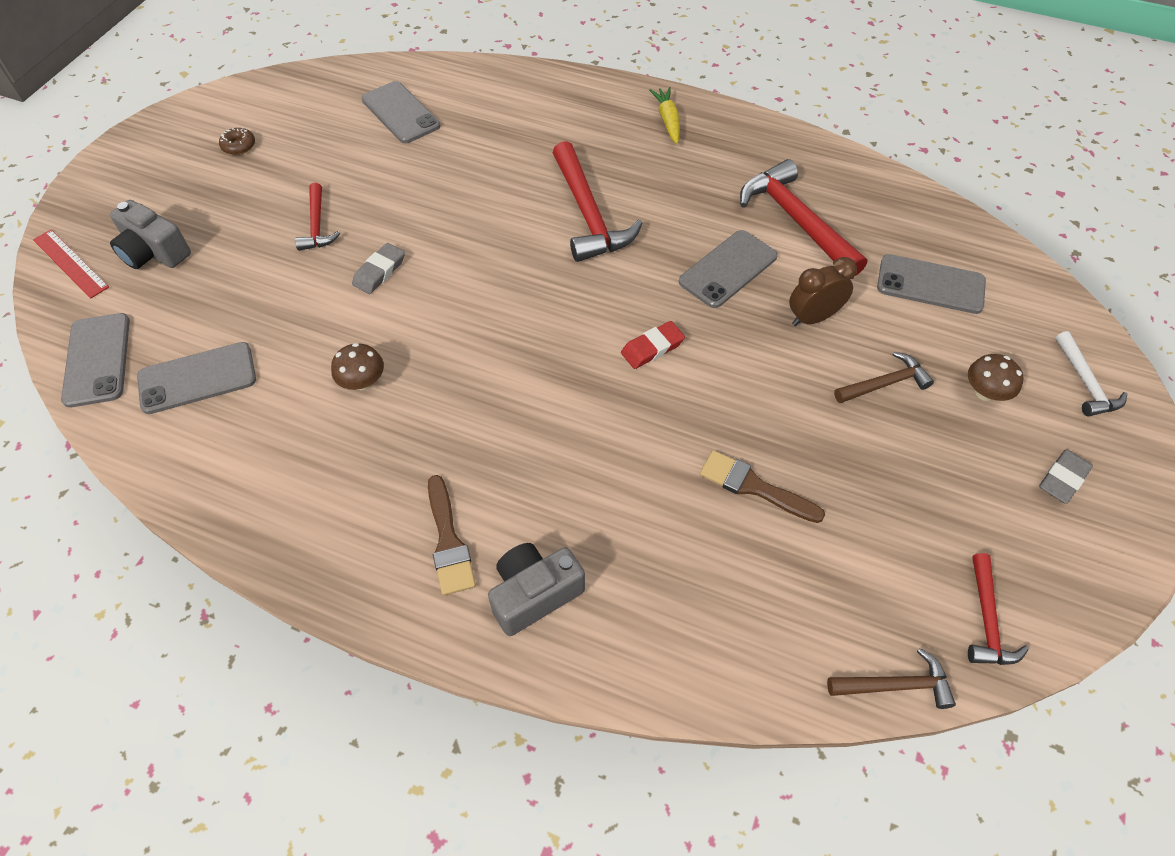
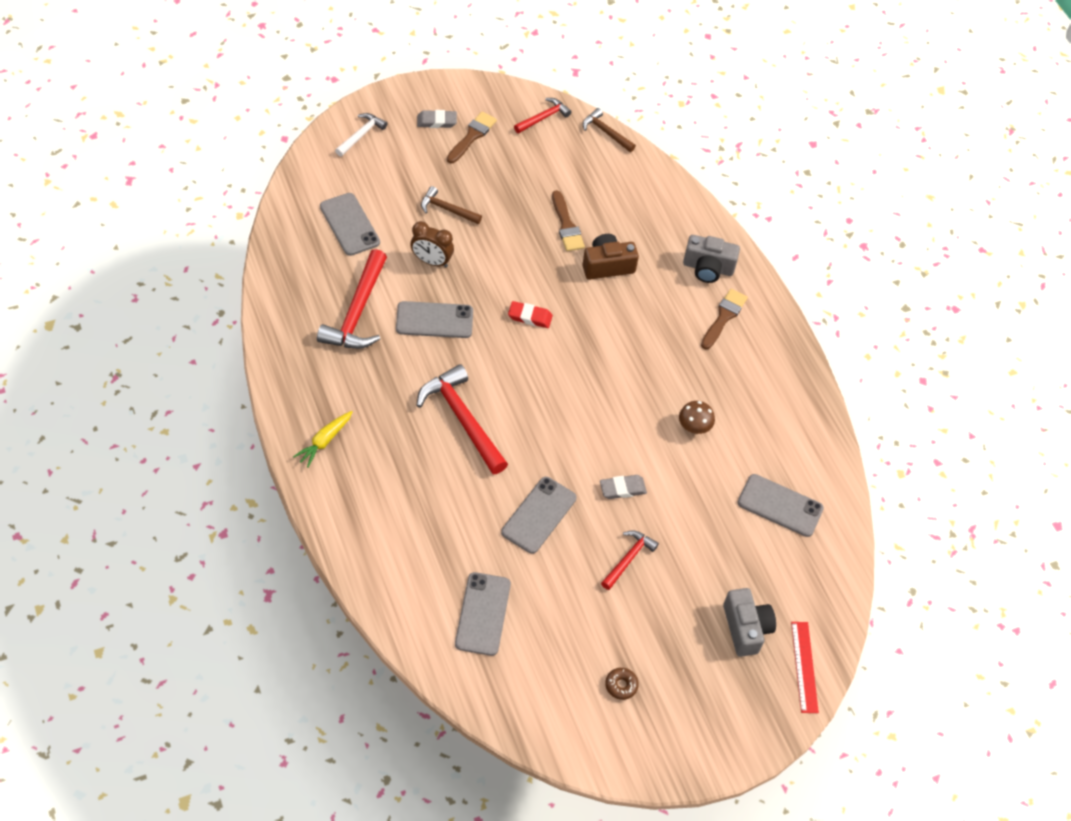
camera: 140 degrees left, 0 degrees up
(97, 360) = (828, 568): grey phone -> grey phone (539, 515)
(588, 214) = (462, 419): red hammer -> red hammer turned 60 degrees counterclockwise
(650, 479) = (607, 266): none -> brown camera
(985, 392) = (410, 169): brown mushroom -> none
(1005, 500) = (472, 136): none -> brown brush

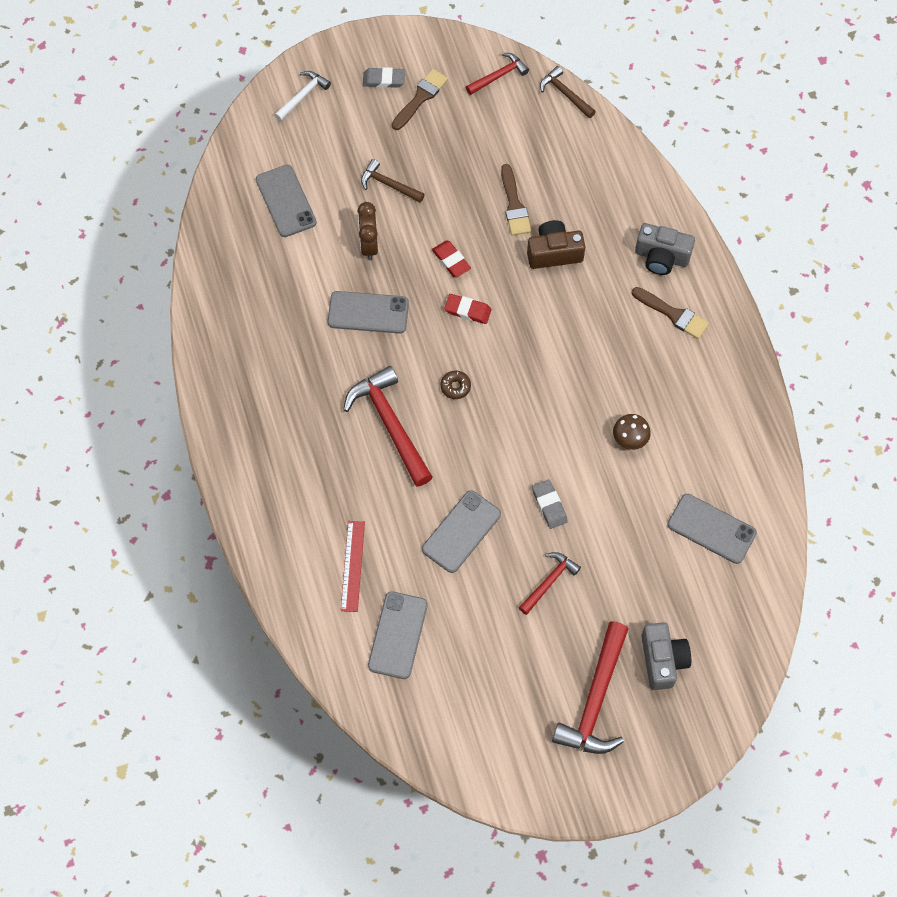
camera: 10 degrees right, 10 degrees up
(324, 441) = (249, 445): yellow carrot -> none
(357, 312) = (289, 301): red hammer -> red hammer (595, 699)
(431, 261) = (369, 245): brown clock -> brown clock turned 60 degrees clockwise
(511, 274) = (451, 261): none -> red eraser
(621, 685) = (530, 715): brown donut -> brown donut (455, 387)
(622, 489) = (549, 505): grey eraser -> grey eraser turned 75 degrees clockwise
(724, 317) = (673, 314): brown brush -> brown brush turned 90 degrees clockwise
(804, 667) = (718, 703): red ruler -> red ruler (352, 566)

